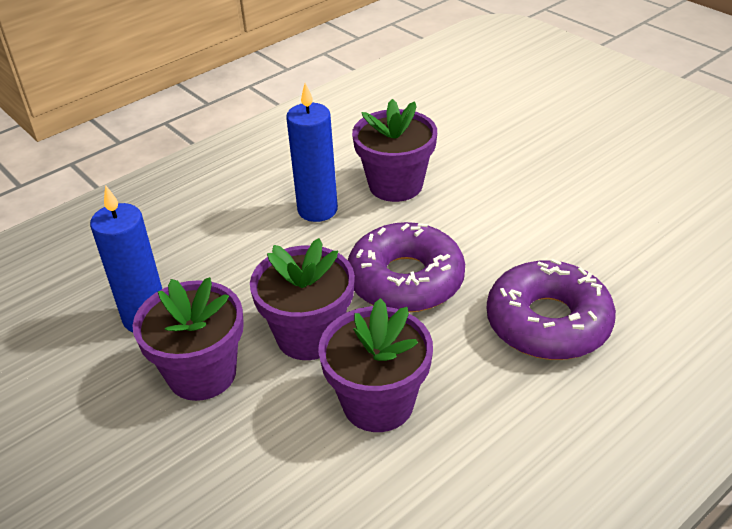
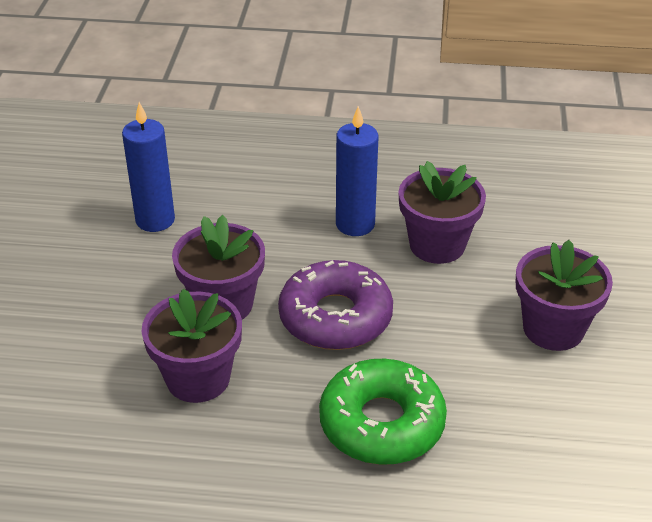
camera: 45 degrees right, 0 degrees up
(202, 374) = (135, 279): purple flower pot -> purple flower pot (553, 328)
(548, 323) = (382, 423): purple donut -> green donut

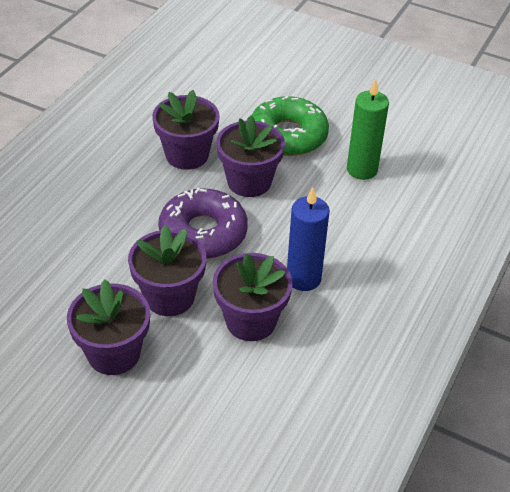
camera: 110 degrees right, 5 degrees up
(155, 220) = (362, 169): blue candle -> green candle
(382, 423) = (94, 224): green donut -> green donut (288, 135)
(449, 313) = (169, 297): none -> purple flower pot

